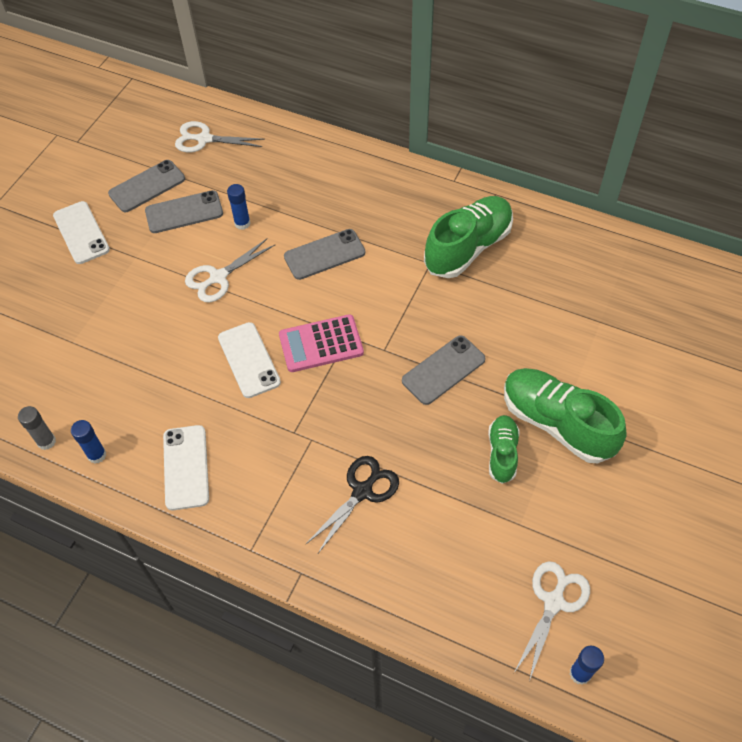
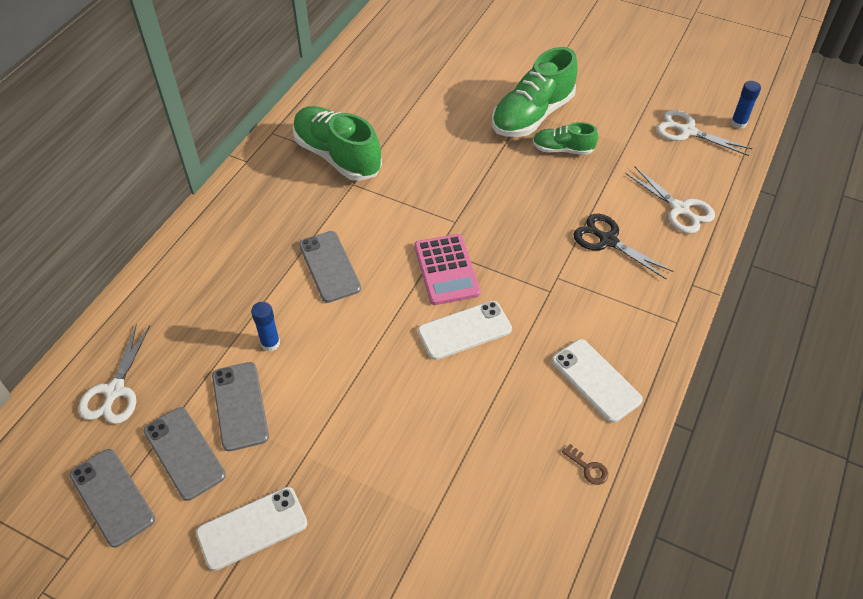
camera: 90 degrees left, 5 degrees down
(46, 441) = (574, 525): grey glue stick -> none
(97, 455) = (588, 468): blue glue stick -> brown key
(186, 467) = (596, 380): white phone -> white phone turned 60 degrees clockwise
(218, 277) = (349, 364): white scissors -> white scissors (680, 209)
(443, 370) = (479, 181): grey phone -> grey phone (112, 497)

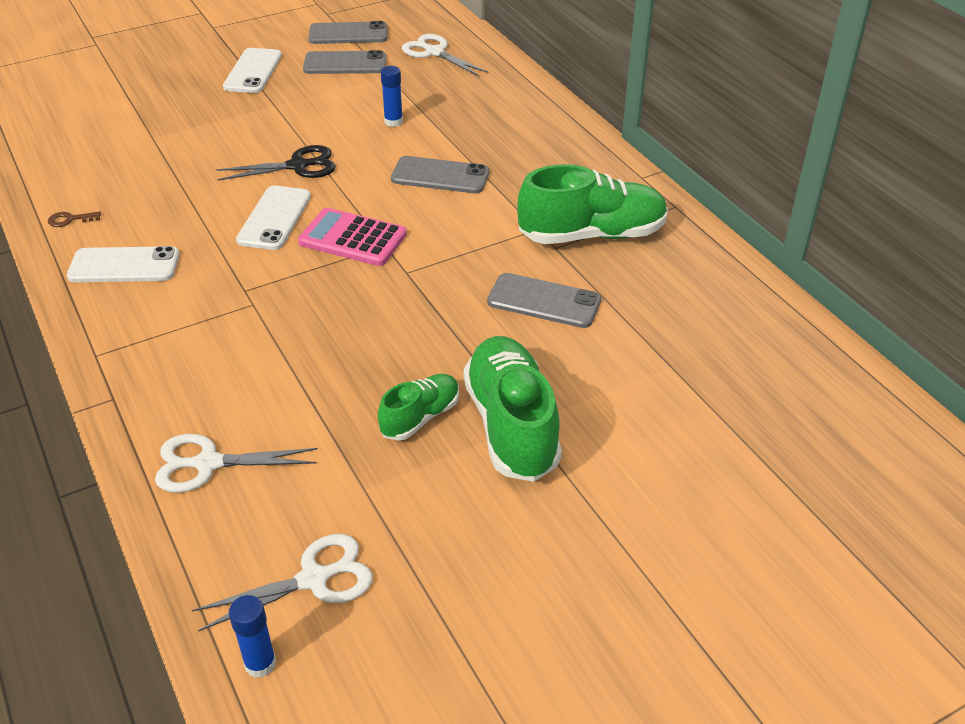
camera: 125 degrees right, 10 degrees down
(240, 406) = (353, 93): grey phone -> grey phone (544, 301)
(608, 240) = (246, 369): black scissors -> black scissors (298, 166)

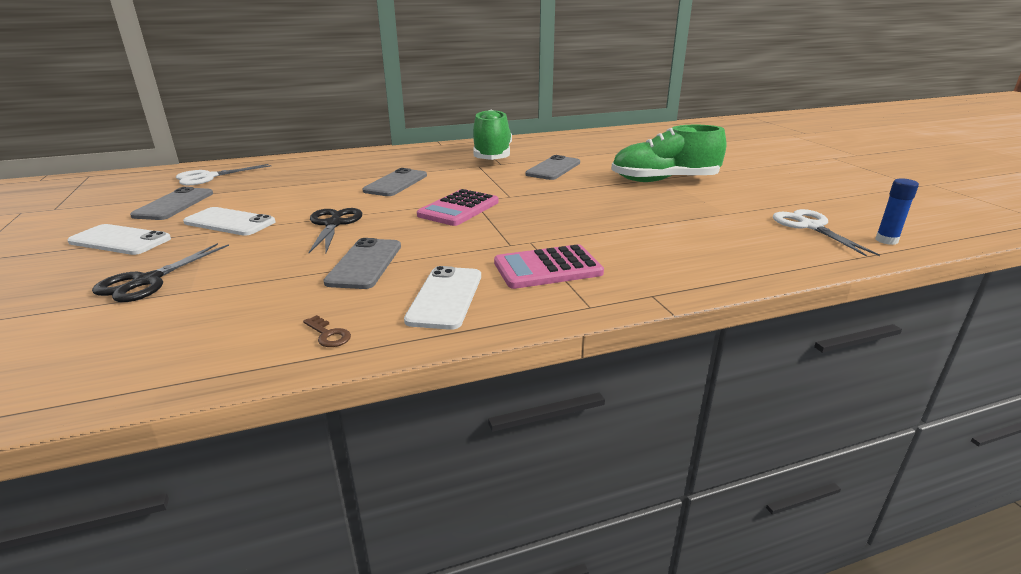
camera: 80 degrees left, 15 degrees down
(70, 220) = (328, 335): brown key -> brown key turned 45 degrees counterclockwise
(171, 113) = (147, 281): none -> black scissors
(181, 322) = (547, 268): none -> pink calculator
(208, 463) = (722, 256): white scissors -> none
(274, 218) = (410, 233): white phone -> white phone (230, 222)
(348, 34) = (117, 202): grey phone -> grey phone (364, 264)
(393, 122) = (301, 192): blue glue stick -> none
(420, 417) = (660, 198): green shoe -> none

